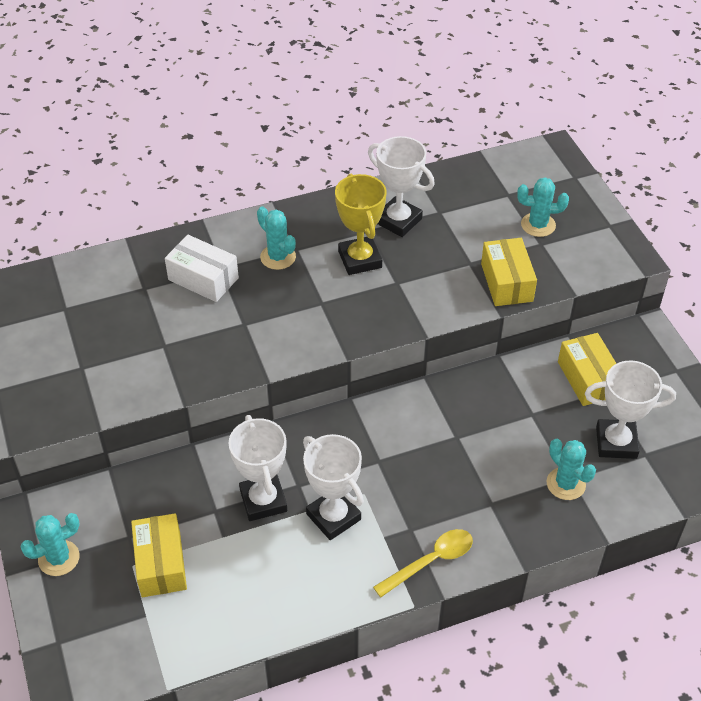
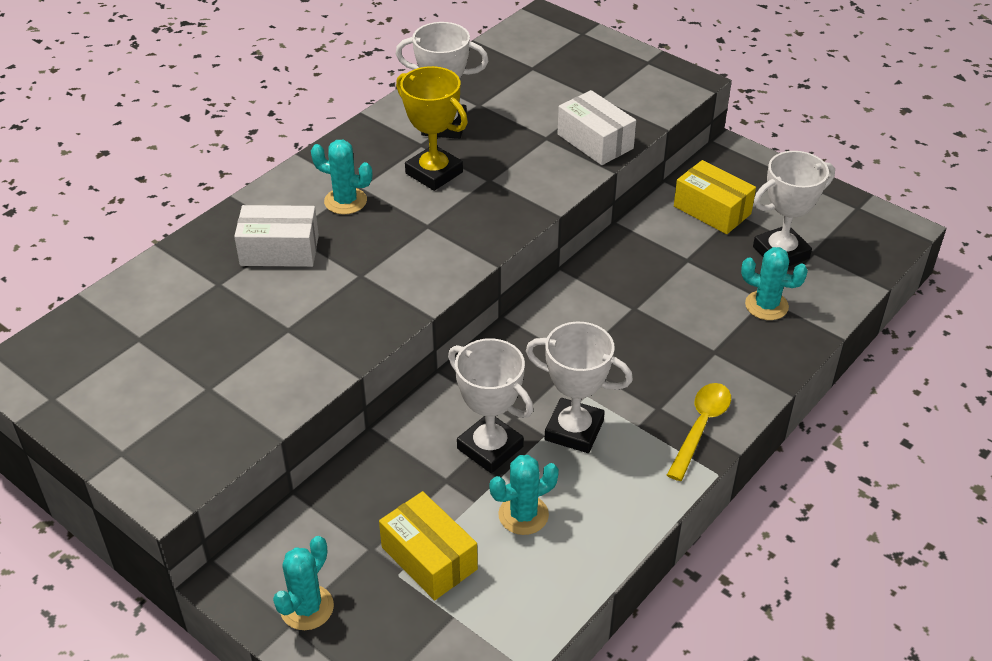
camera: 30 degrees left, 5 degrees down
(506, 282) = (595, 141): yellow box -> white box
(538, 225) = (582, 83): turquoise cactus -> turquoise cactus (523, 515)

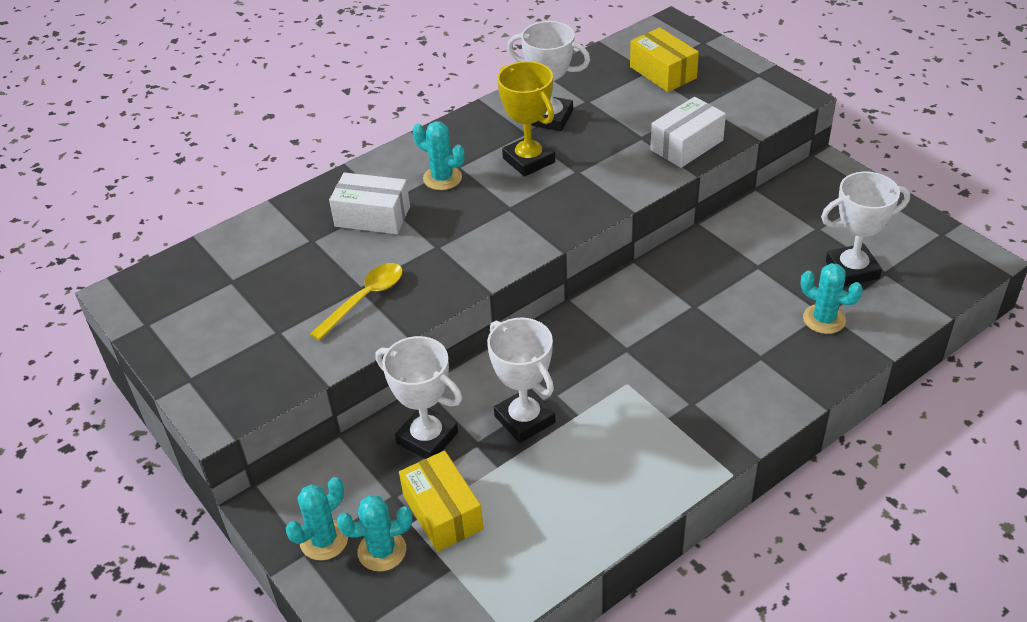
camera: 15 degrees right, 0 degrees up
(523, 515) = (538, 486): turquoise cactus -> turquoise cactus (382, 551)
(574, 430) = (606, 414): white trophy -> white trophy (427, 438)
(595, 141) = (687, 145): white box -> white box turned 75 degrees clockwise
(700, 427) = (728, 427): yellow spoon -> yellow spoon (364, 299)
(712, 210) = (795, 221): yellow box -> yellow box (663, 72)

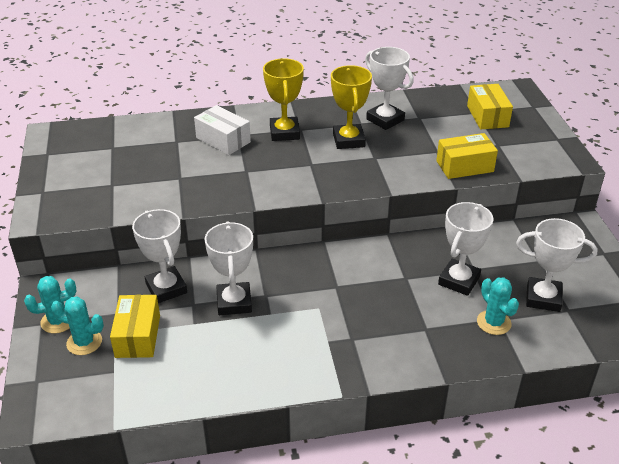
camera: 25 degrees right, 5 degrees down
(364, 299) = (176, 185): yellow spoon -> none
(442, 178) = (284, 132): turquoise cactus -> yellow trophy
(687, 145) = (464, 166): white box -> yellow box
(753, 286) = (459, 281): none -> white trophy

